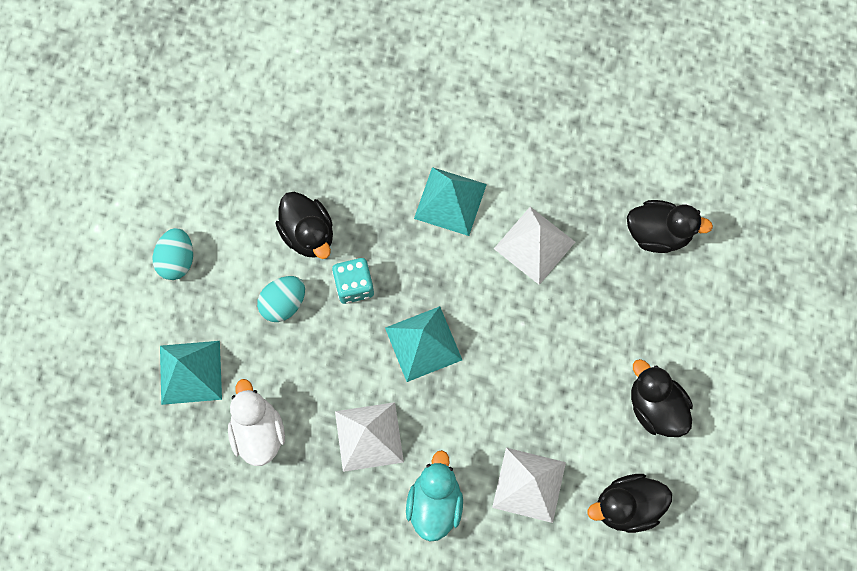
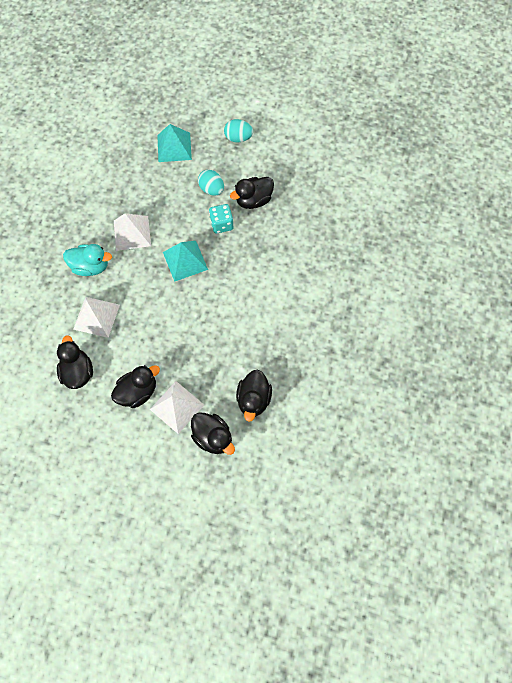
camera: 90 degrees right, 5 degrees down
(258, 432) = (139, 179): white duck -> none
(450, 201) = (275, 275): turquoise pyramid -> none
(534, 245) = (246, 323): white pyramid -> white pyramid (176, 407)
(719, 291) = (213, 437): none -> black duck

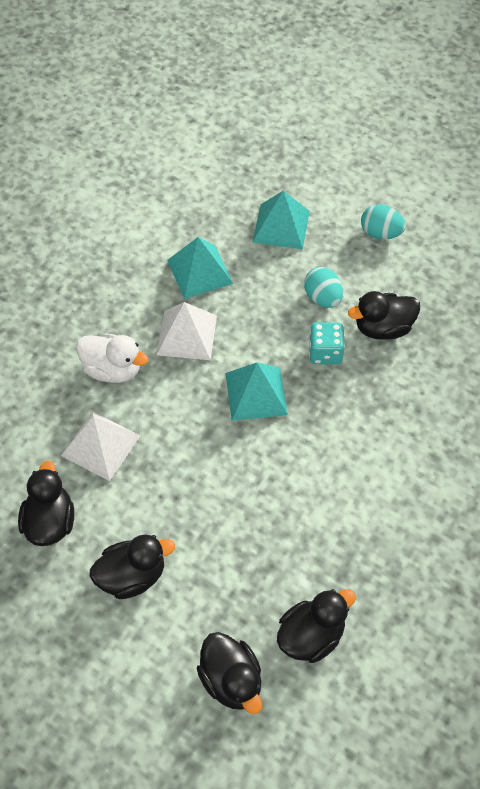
camera: 15 degrees right, 10 degrees down
(91, 266) = (113, 369): turquoise duck -> white duck
(129, 189) = (200, 271): none -> turquoise pyramid
(176, 407) = (186, 615): white pyramid -> none
(253, 399) = (311, 635): black duck -> black duck turned 150 degrees counterclockwise

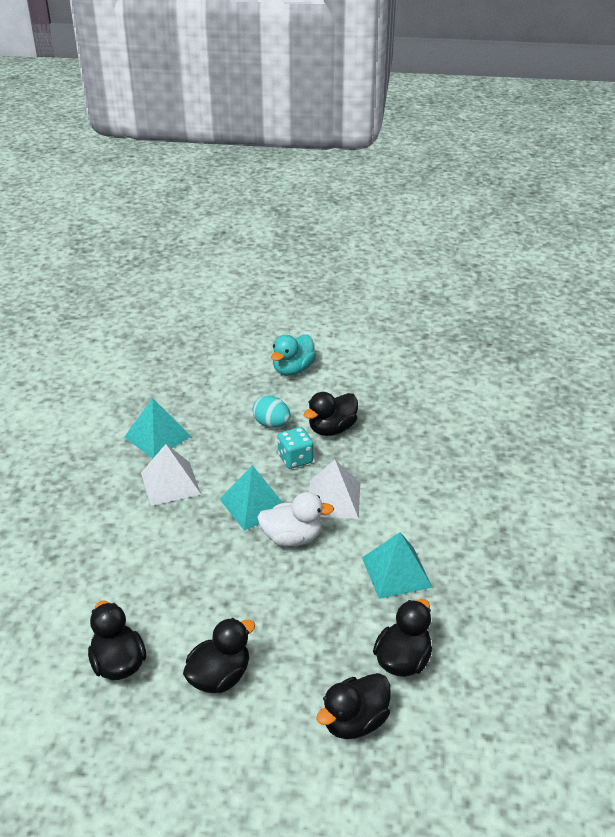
camera: 25 degrees left, 20 degrees down
(101, 445) = (136, 588): white pyramid -> white pyramid (333, 499)
(113, 369) = (117, 528): white duck -> white duck (292, 537)
(231, 680) = (355, 721): black duck -> black duck turned 105 degrees clockwise
(281, 226) = (209, 387): turquoise pyramid -> turquoise pyramid (396, 572)
(380, 233) = (293, 369): turquoise egg -> turquoise duck

